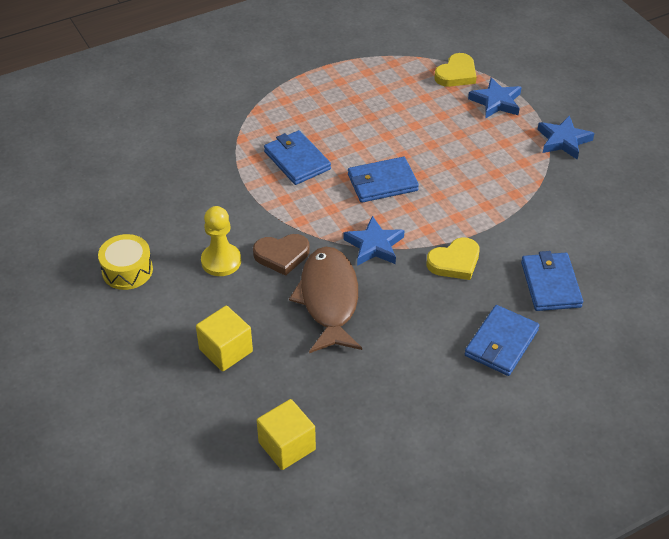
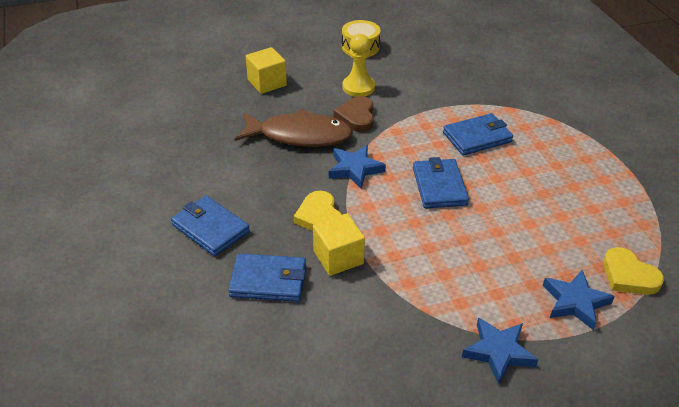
camera: 100 degrees right, 5 degrees down
(287, 446) = (169, 101): yellow cube -> yellow cube (338, 257)

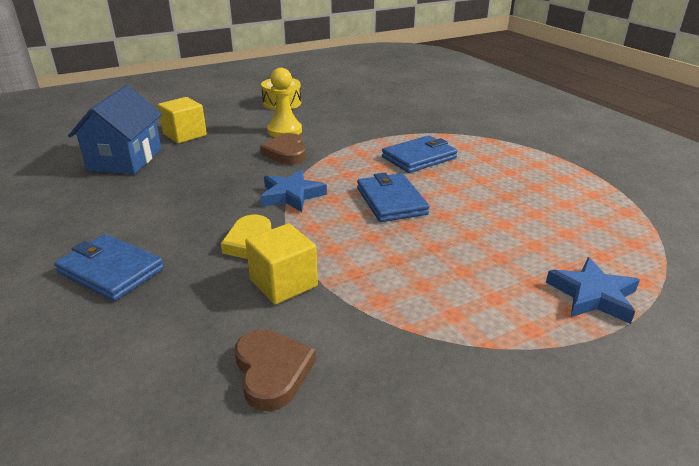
camera: 10 degrees left, 10 degrees down
(215, 109) = (125, 159): none -> blue house
(268, 281) = (190, 321): blue wallet -> none
(299, 136) = (224, 173): brown fish -> none
(322, 328) = (272, 371): none -> brown heart
(498, 352) = (524, 367): blue star -> none
(628, 276) = (638, 260): yellow heart -> none

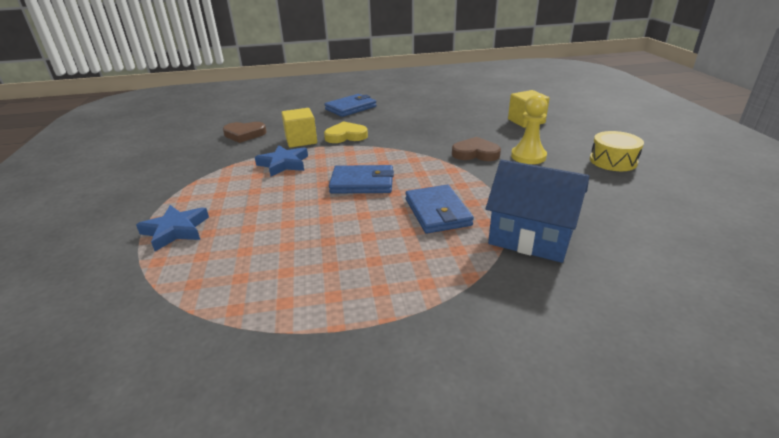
camera: 110 degrees right, 0 degrees up
(125, 159) = (484, 106): blue house -> blue house (531, 237)
(291, 195) = (398, 149): blue star -> blue star (283, 164)

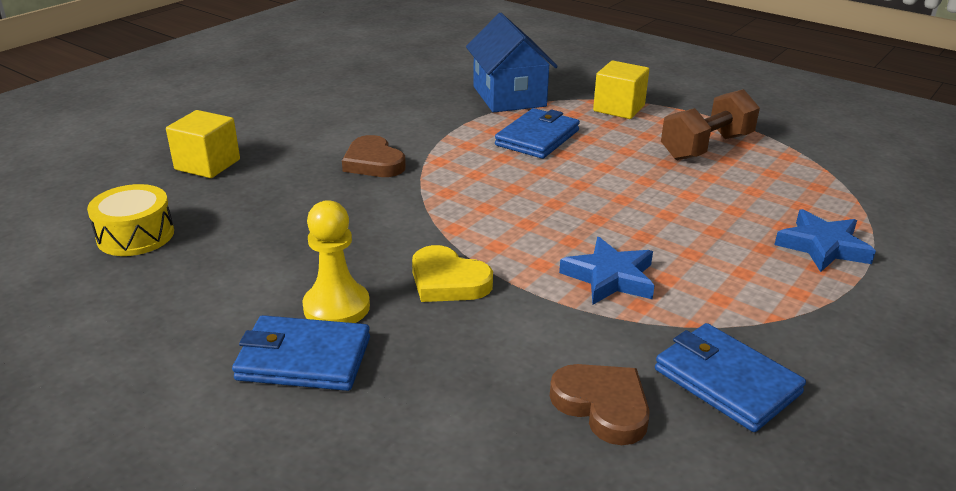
camera: 135 degrees left, 0 degrees up
(301, 140) = (525, 315): yellow cube -> yellow cube (619, 108)
(314, 276) = (706, 147): none -> brown dumbbell
(362, 183) = (554, 196): blue wallet -> blue wallet (726, 381)
(528, 156) = (341, 134): yellow pawn -> yellow pawn (336, 307)
(613, 161) = (299, 96): yellow drum -> yellow drum (135, 235)

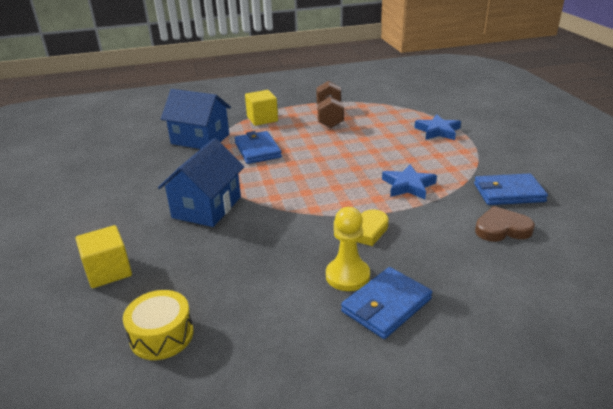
camera: 50 degrees left, 0 degrees up
(373, 162) = (207, 207): brown heart -> blue house

